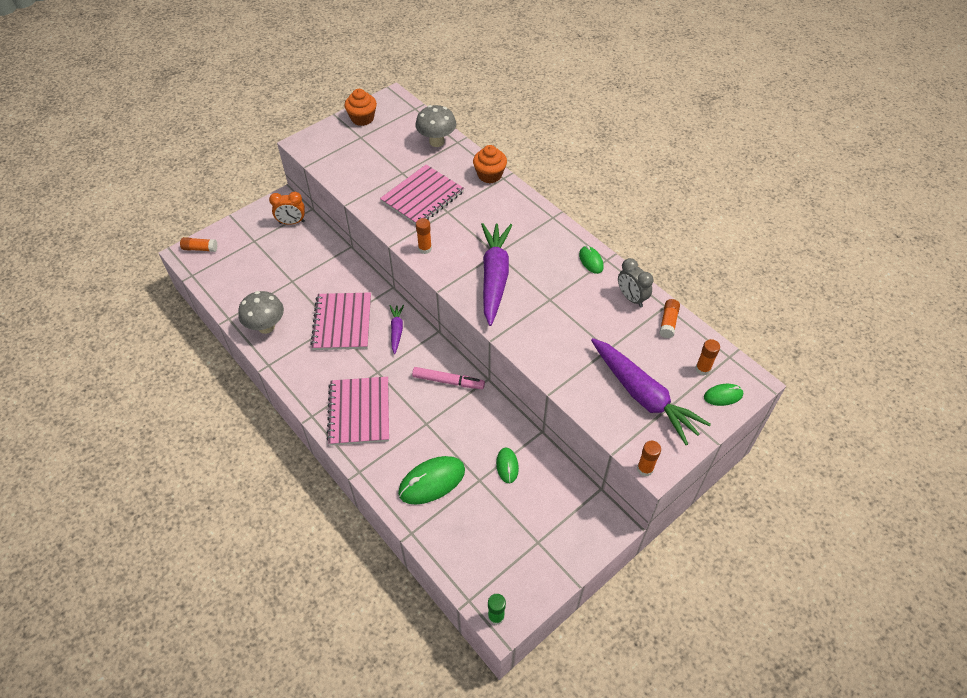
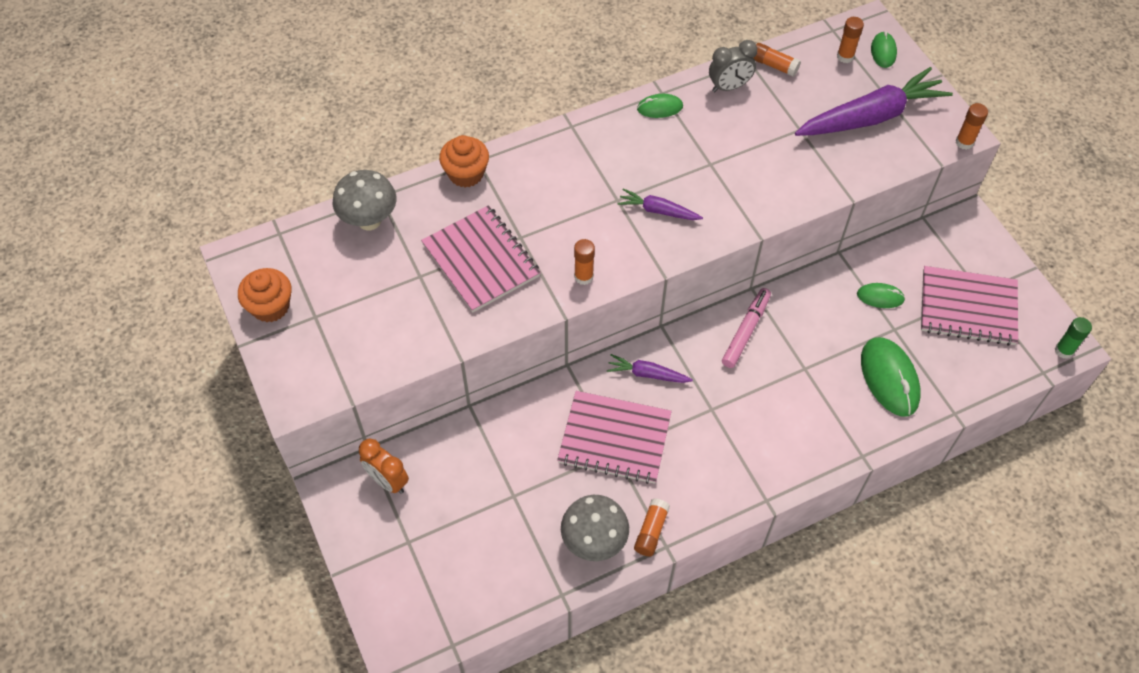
camera: 75 degrees left, 5 degrees up
(200, 248) = (396, 628): orange glue stick -> orange glue stick (651, 531)
(292, 222) = (388, 481): orange clock -> orange clock turned 120 degrees clockwise
(359, 412) = (772, 441): pink notebook -> pink notebook (968, 307)
(494, 277) = (658, 211): purple carrot -> purple carrot, size x0.49

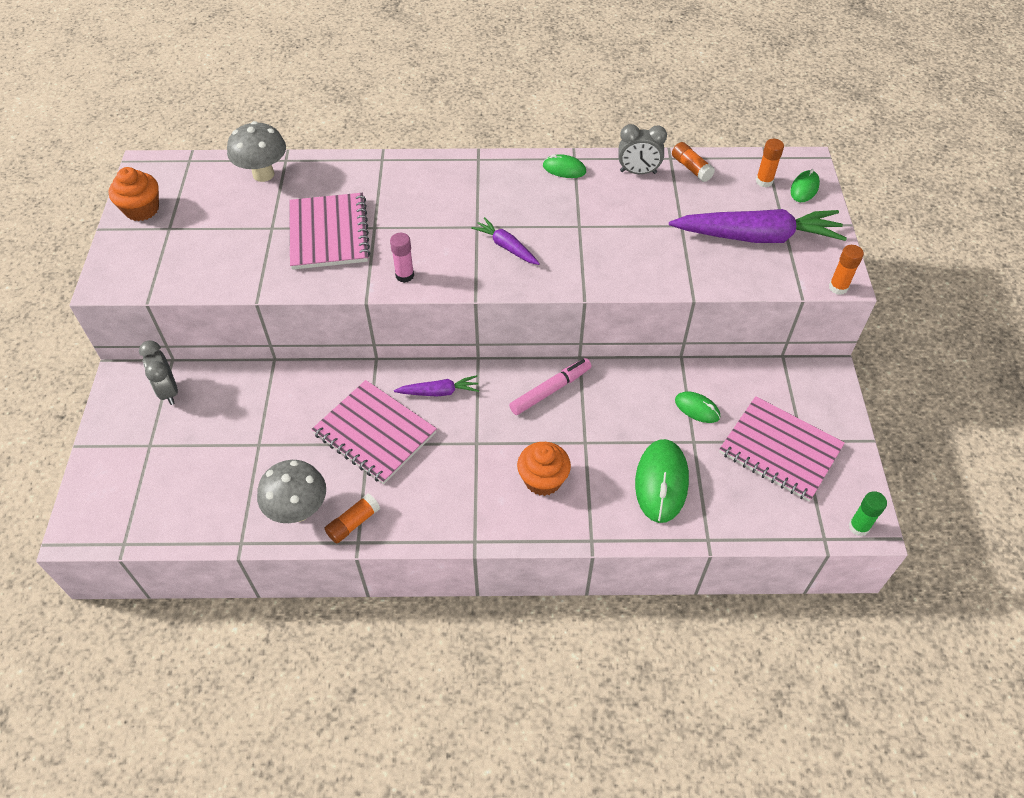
camera: 25 degrees right, 5 degrees down
(388, 481) = (168, 391): orange clock -> grey clock
(466, 174) = (365, 166): orange cupcake -> orange cupcake (543, 480)
(583, 277) = (404, 275): orange glue stick -> pink glue stick
(647, 374) = (439, 392): purple carrot -> purple carrot turned 135 degrees clockwise

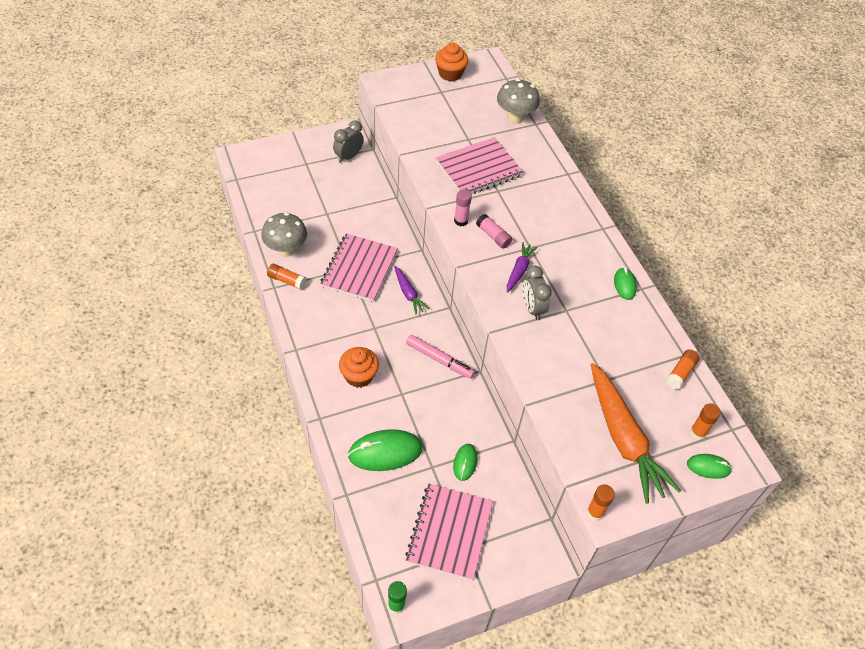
camera: 65 degrees right, 0 degrees up
(444, 253) = (493, 236): none -> pink glue stick
(638, 172) = (651, 335): grey clock -> grey clock (532, 308)
(757, 237) = (623, 439): purple carrot -> orange carrot

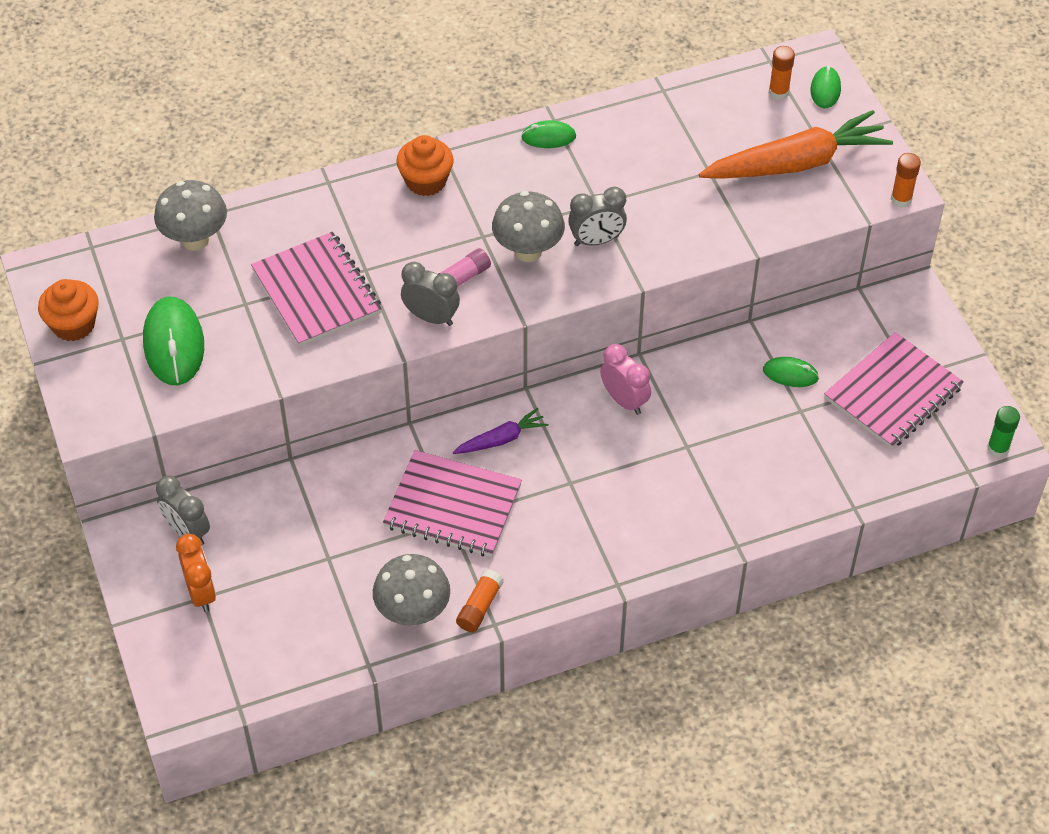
camera: 85 degrees left, 0 degrees up
(308, 163) = (201, 593): none -> orange clock
(359, 375) = (659, 499): orange cupcake -> orange cupcake (426, 181)
(385, 452) = (784, 464): green mouse -> green mouse (174, 344)
(439, 360) = (624, 400): pink marker -> pink clock
(449, 532) = (893, 393): pink notebook -> pink notebook turned 60 degrees counterclockwise
(461, 221) = (431, 317): pink glue stick -> grey clock
(519, 270) = (528, 251): purple carrot -> grey mushroom
(680, 373) = (691, 97): orange glue stick -> none

